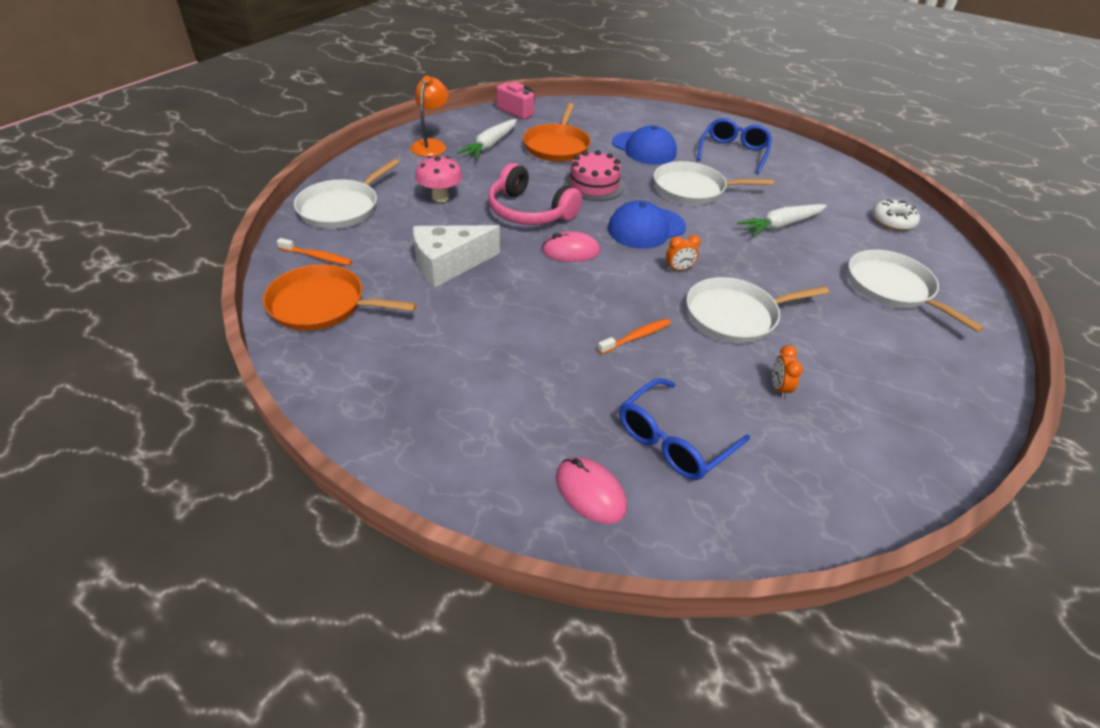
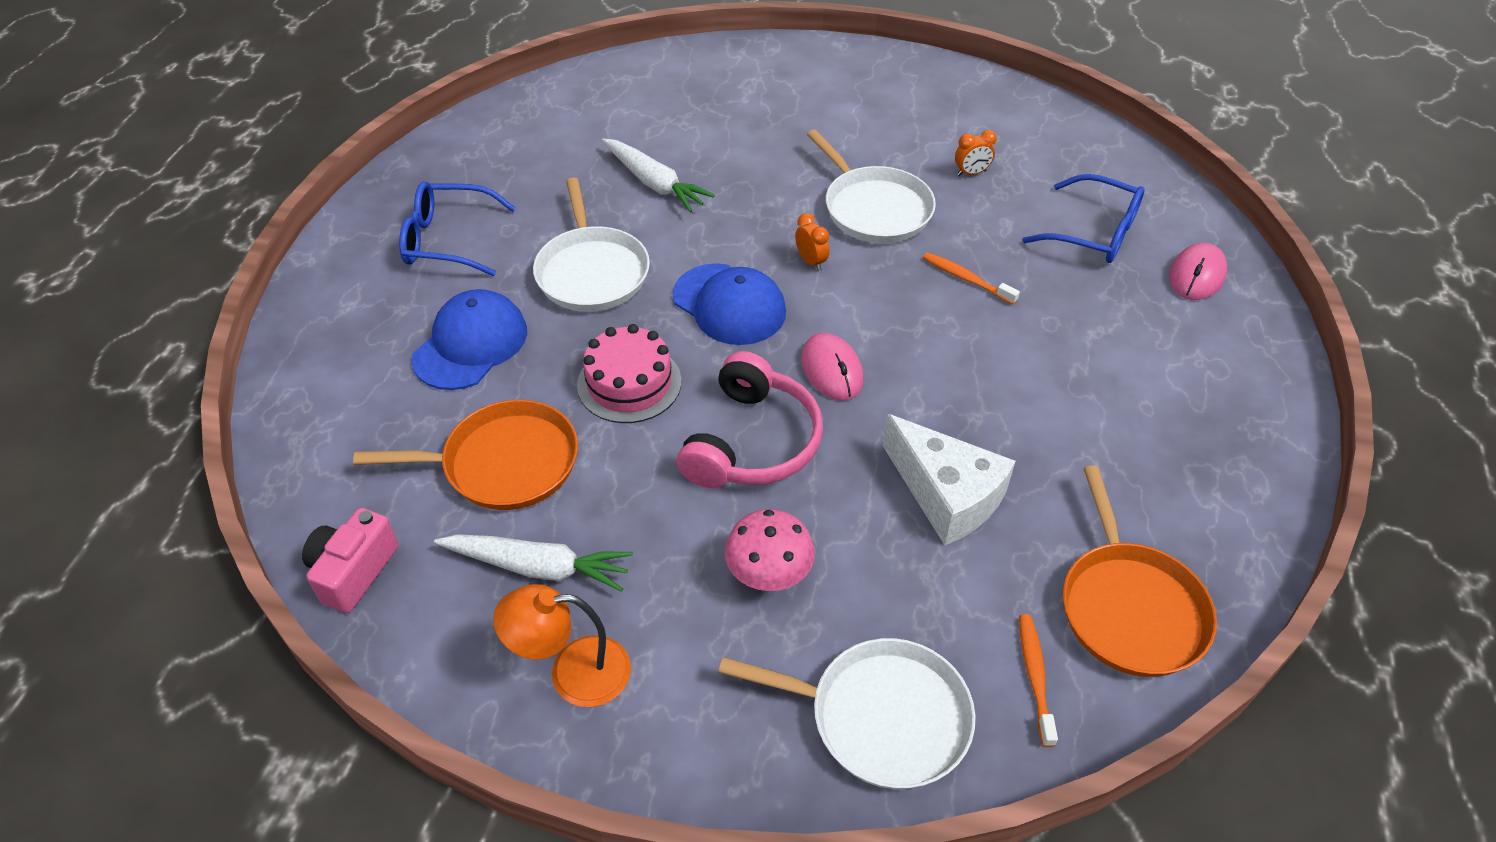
camera: 105 degrees left, 5 degrees up
(892, 221) = (595, 96): white donut -> none
(892, 288) = (748, 101): white pan -> none

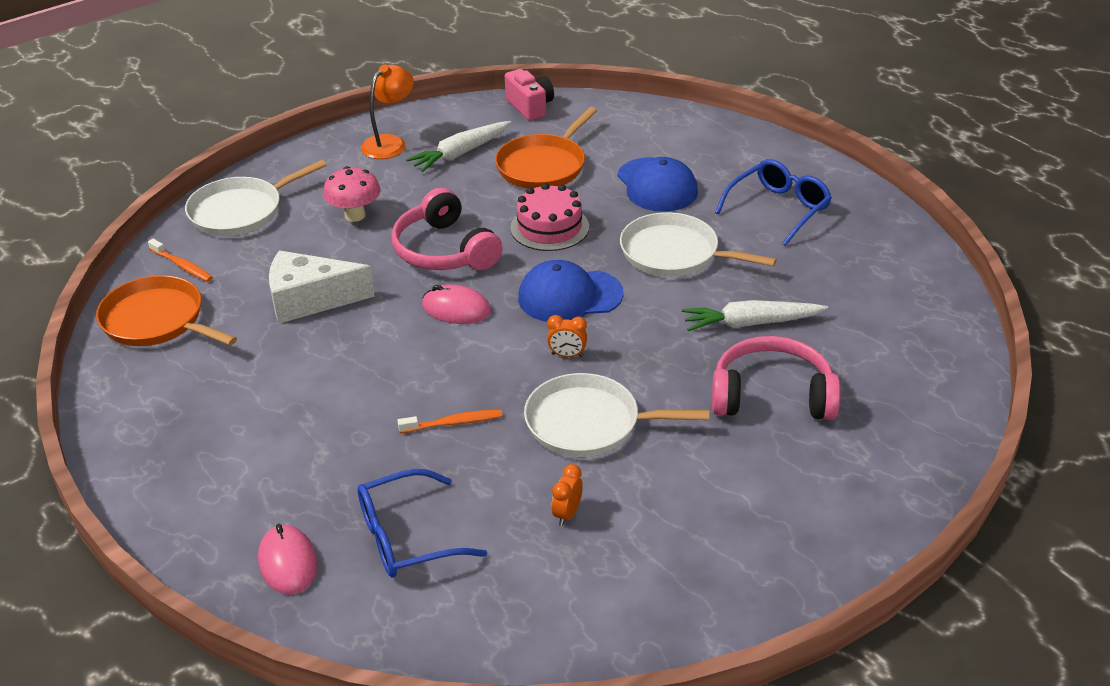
camera: 130 degrees right, 10 degrees down
(734, 138) = (772, 395): none -> pink headphones

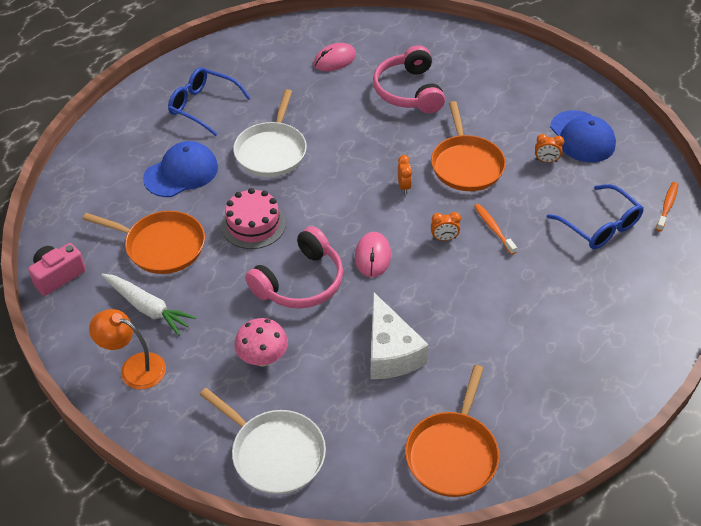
camera: 105 degrees left, 10 degrees up
(182, 266) = (372, 467): orange toothbrush -> orange toothbrush (667, 206)
(288, 563) = (649, 276): pink mouse -> pink mouse (334, 60)
(457, 373) = (444, 238): none -> orange clock
(570, 296) = (338, 197): blue cap -> blue cap (582, 137)
(589, 423) = (466, 164): white pan -> orange pan
(751, 323) = (341, 106): white carrot -> none

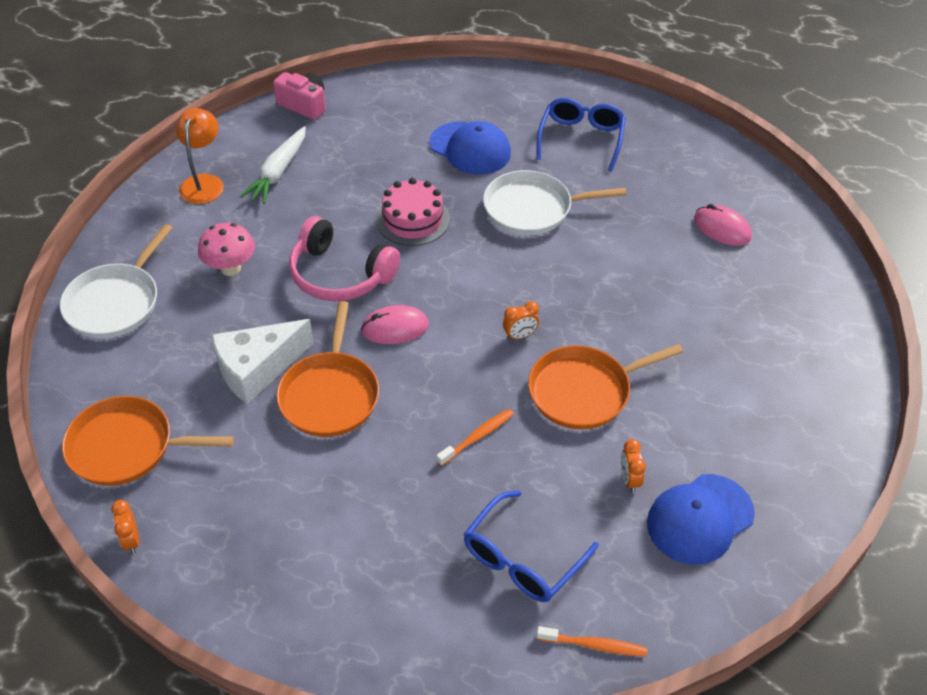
camera: 75 degrees right, 0 degrees up
(161, 246) = (361, 161): orange pan -> orange pan (330, 395)
(408, 91) = (699, 309): pink headphones -> none
(444, 238) = (444, 389): orange clock -> orange clock (131, 540)

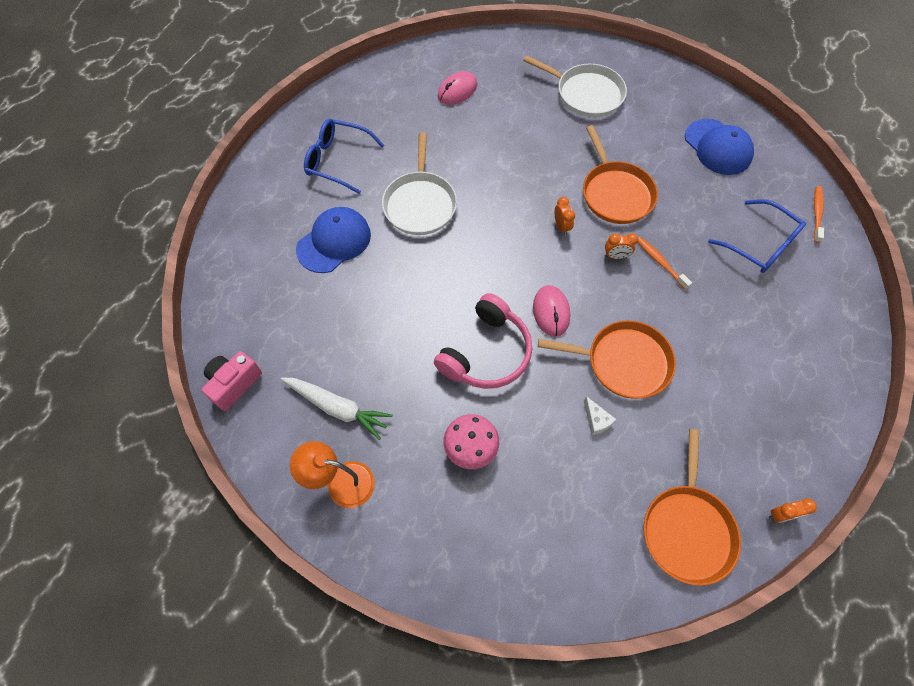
camera: 85 degrees left, 15 degrees up
(116, 302) = (510, 560): white pan -> white pan (586, 94)
(257, 369) = (596, 420): white cheese -> white cheese, size x0.43
(413, 220) = (422, 292): pink cake -> none
(629, 480) = (690, 178): orange clock -> orange clock (616, 256)

